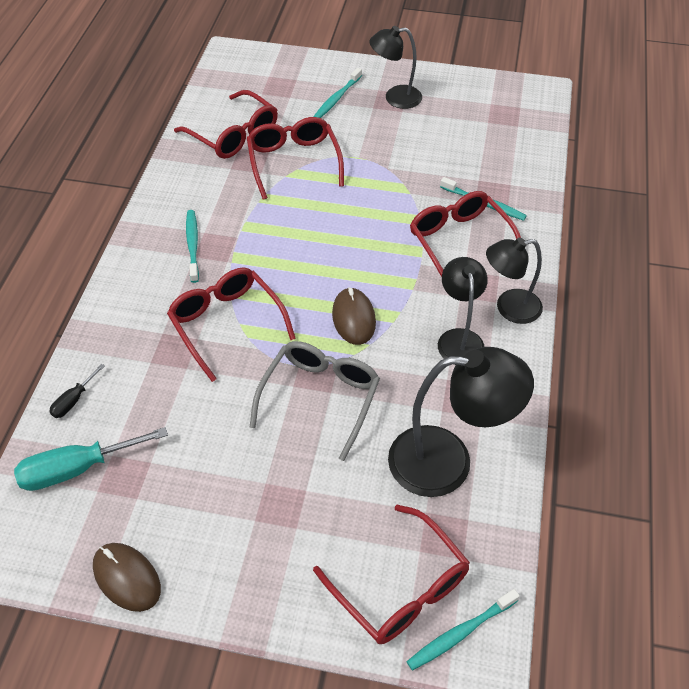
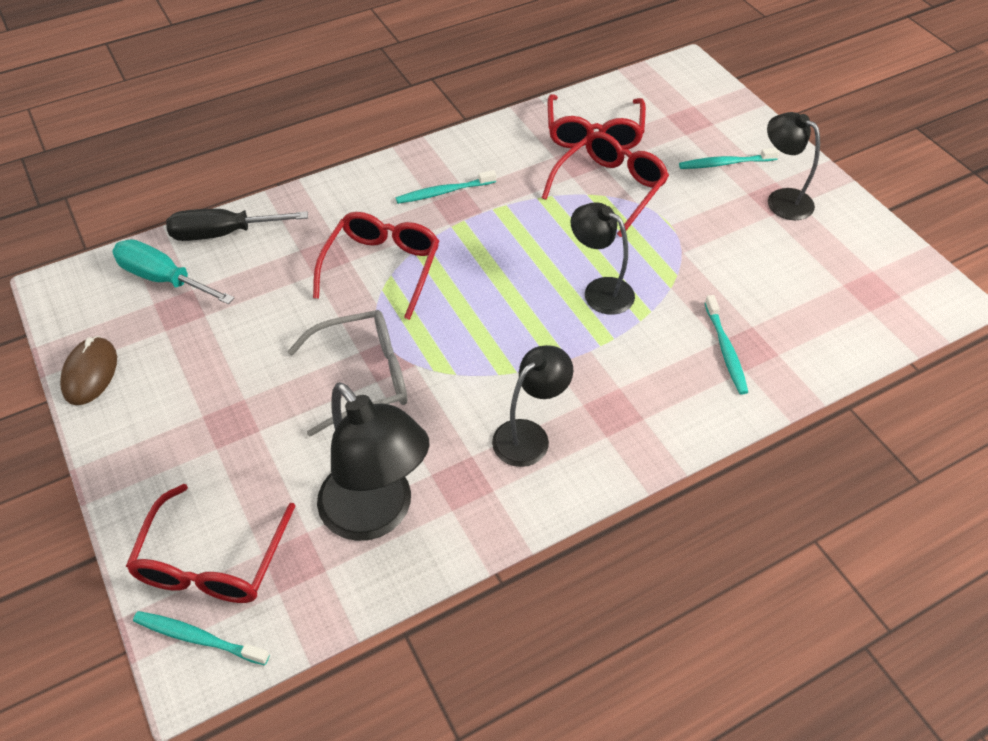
camera: 50 degrees right, 0 degrees up
(73, 400) = (223, 233): black screwdriver -> black screwdriver, size x1.95
(193, 245) = (443, 192): turquoise toothbrush -> turquoise toothbrush turned 150 degrees counterclockwise
(353, 318) = (473, 344): brown mouse -> none
(460, 242) = (652, 362): red glasses -> none
(509, 308) = (610, 452): black lamp -> black lamp (600, 290)

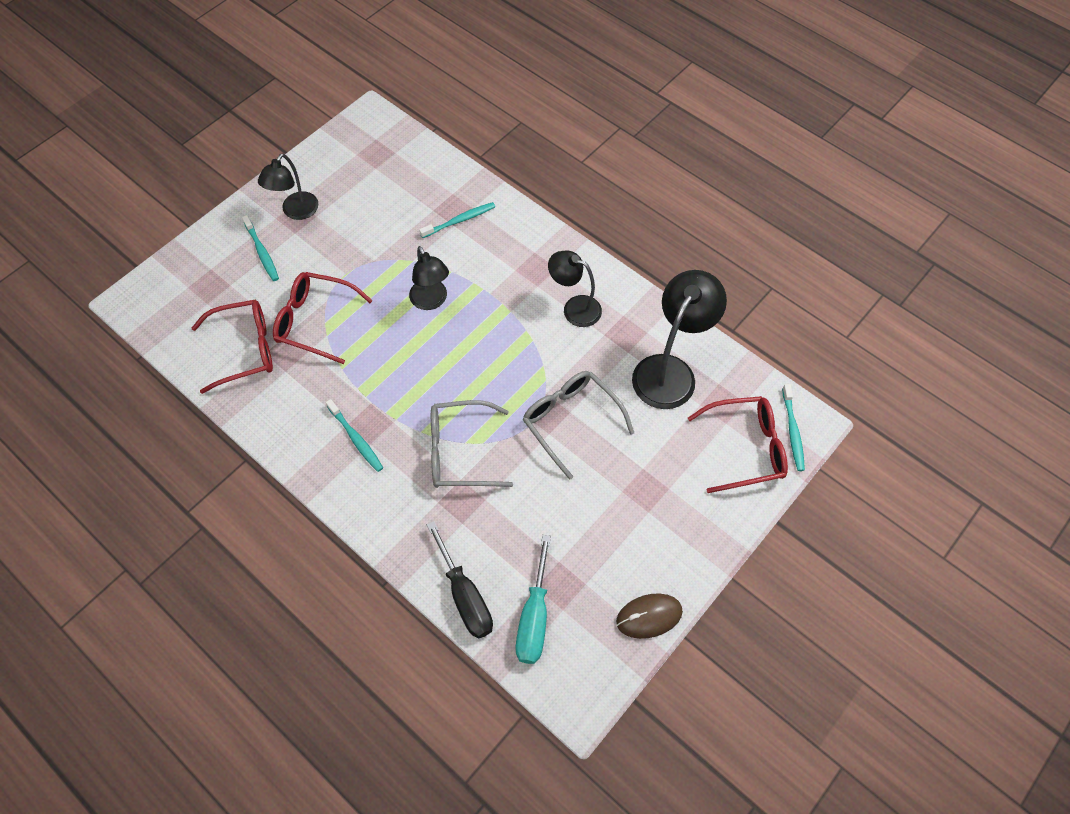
camera: 110 degrees left, 10 degrees up
(382, 268) = (460, 451): red glasses -> grey glasses
(600, 290) = (431, 301): black lamp -> black lamp turned 45 degrees counterclockwise

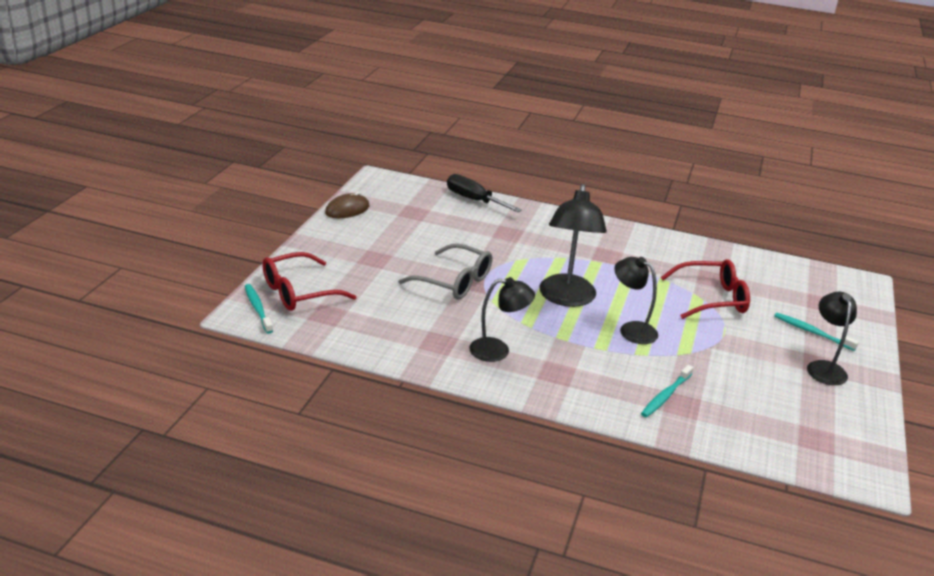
camera: 155 degrees right, 30 degrees down
(245, 349) = (743, 273): red glasses -> none
(356, 439) = (609, 246): turquoise toothbrush -> none
(460, 451) = (528, 253): grey glasses -> none
(534, 617) = (424, 199): turquoise screwdriver -> none
(670, 371) = (384, 325): black lamp -> black lamp (566, 298)

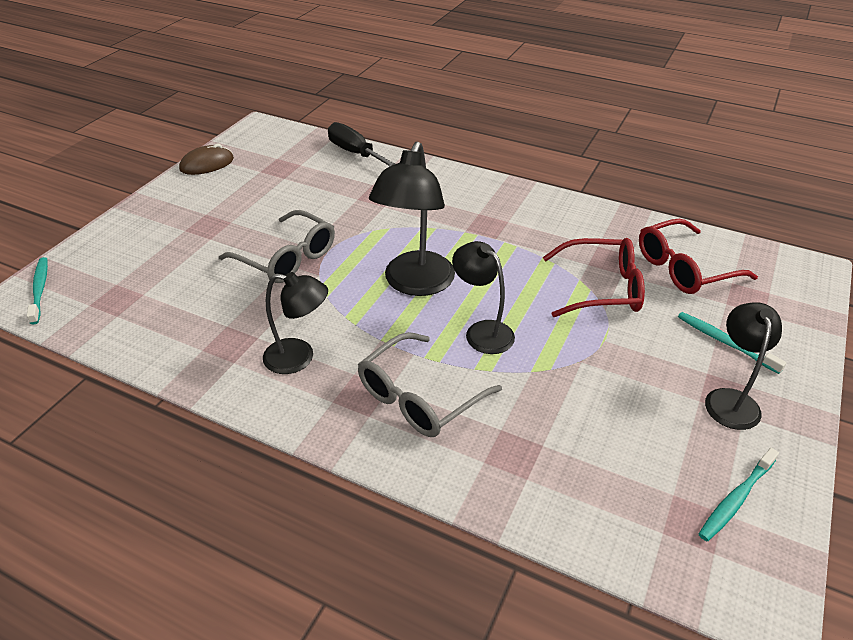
camera: 10 degrees right, 10 degrees up
(299, 292) = (98, 268): red glasses -> red glasses (684, 268)
(601, 373) = (419, 397): none -> grey glasses
(665, 396) = (494, 437): turquoise toothbrush -> turquoise toothbrush (735, 499)

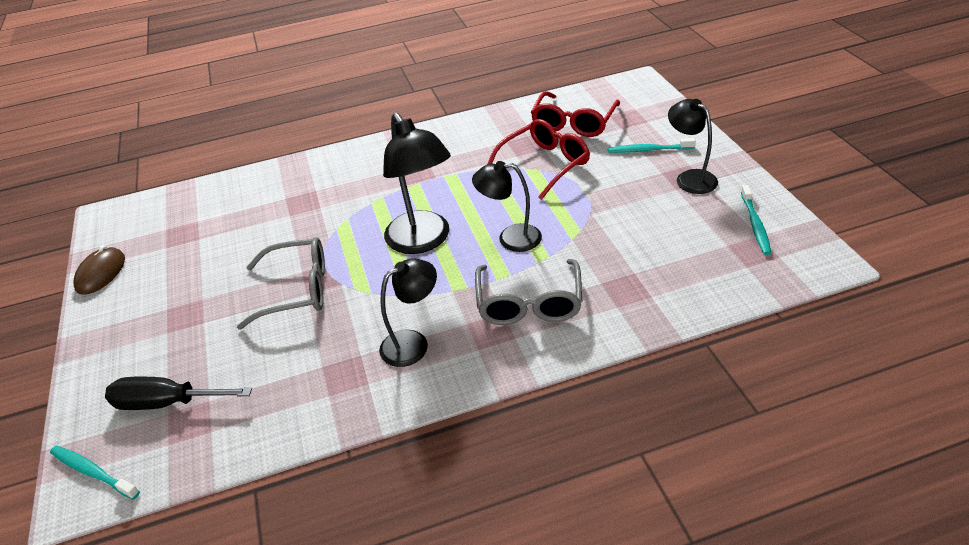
camera: 40 degrees left, 0 degrees up
(355, 153) = (235, 184): black screwdriver -> black screwdriver (167, 403)

